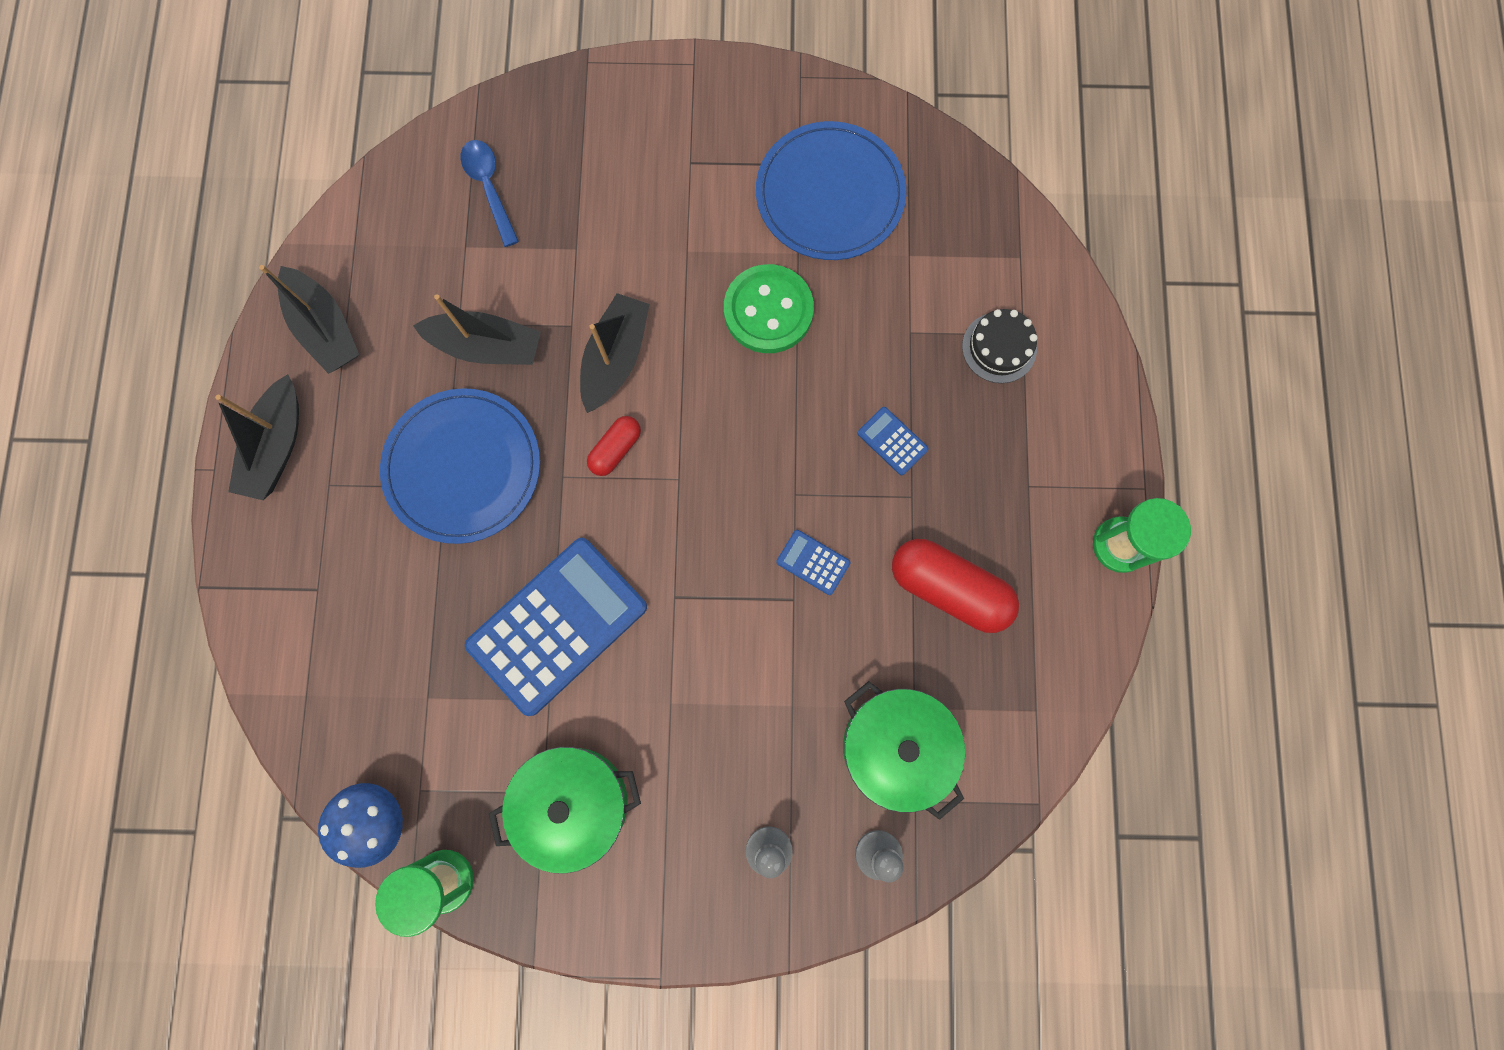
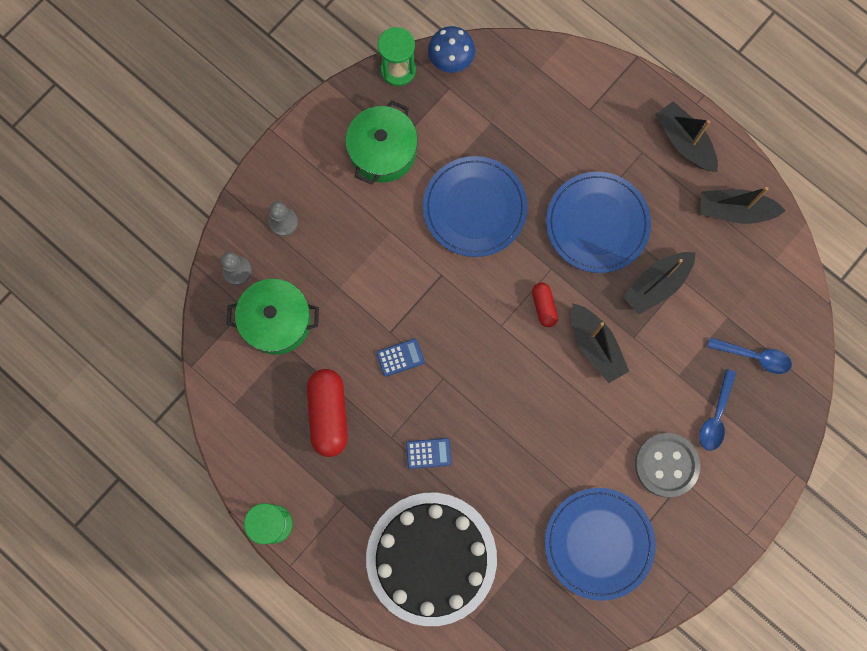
camera: 130 degrees right, 0 degrees up
(557, 626) = (474, 208): blue calculator -> blue plate
(591, 179) = (716, 416): none -> blue spoon
(687, 189) = (666, 465): none -> grey button
(768, 311) = (556, 449): green button -> none
(948, 589) = (328, 414): red capsule -> red capsule turned 75 degrees counterclockwise
(999, 347) = (431, 558): black cake -> black cake, size x2.46

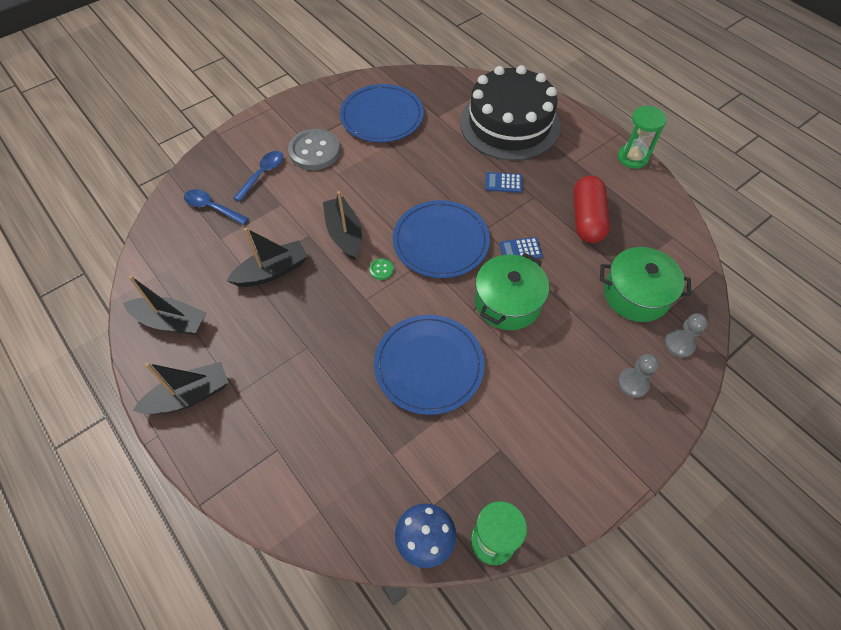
camera: 170 degrees left, 20 degrees down
(383, 151) = (520, 441): green pot -> green pot (507, 302)
(544, 306) = (381, 269): red capsule -> green button
(597, 223) = (309, 331): blue plate -> blue plate (441, 241)
(684, 142) = (189, 396): black boat -> black boat turned 90 degrees counterclockwise

